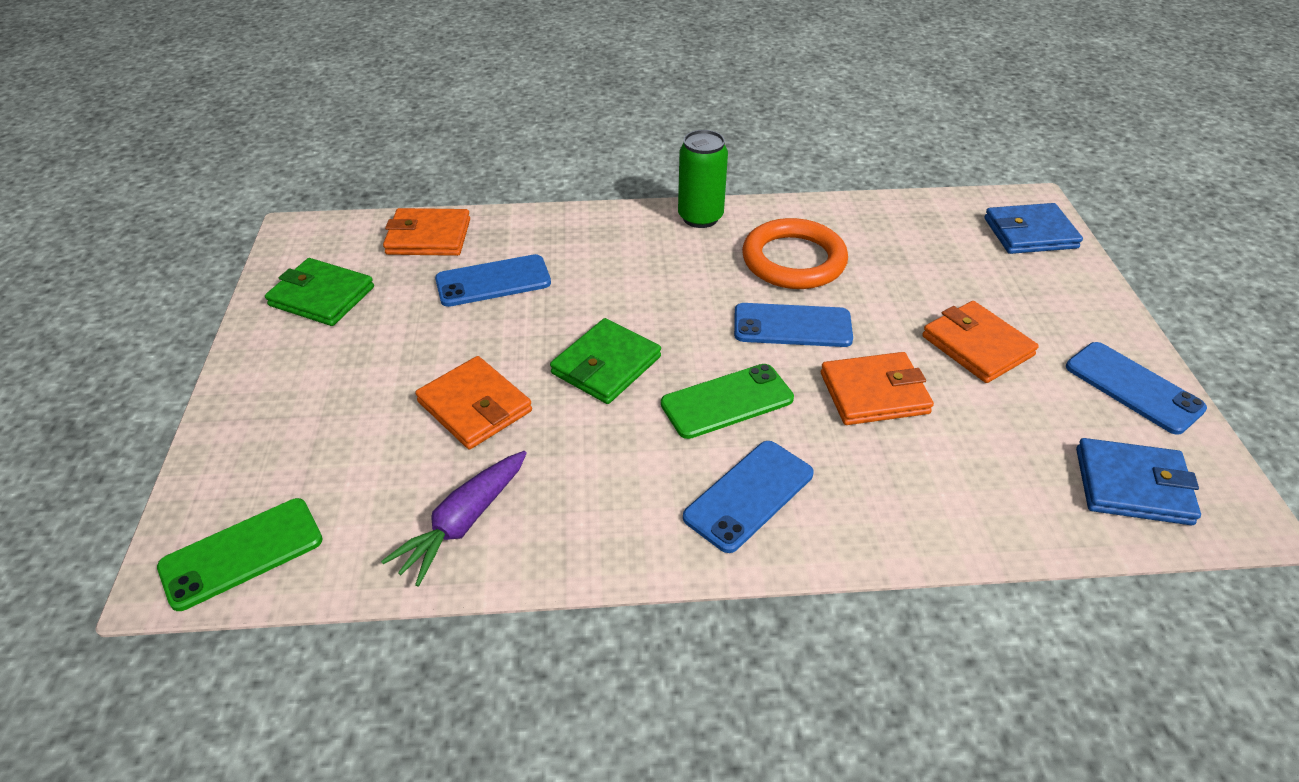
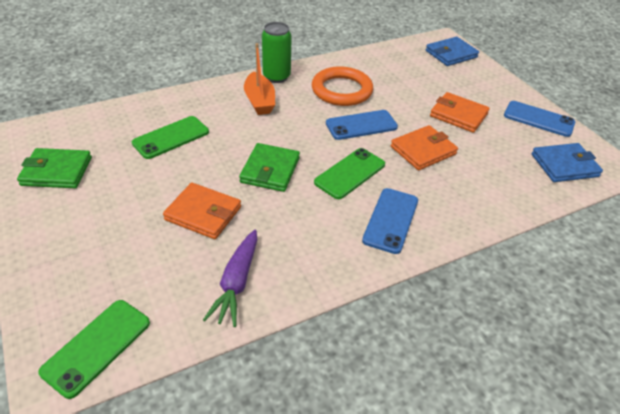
camera: 25 degrees left, 0 degrees up
(428, 237) = (111, 119): orange wallet -> none
(493, 281) = (171, 137): blue phone -> green phone
(652, 251) = (259, 101): none -> orange boat

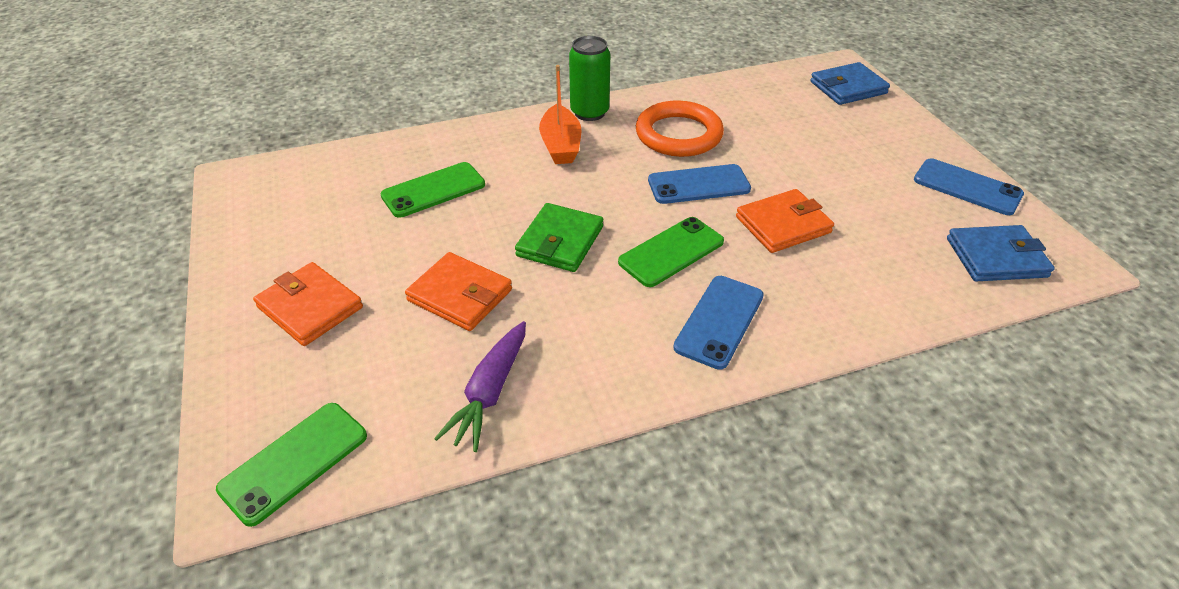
camera: 10 degrees right, 0 degrees up
(57, 171) = (279, 228): green wallet -> none
(458, 115) = (844, 176): orange wallet -> orange wallet (310, 307)

